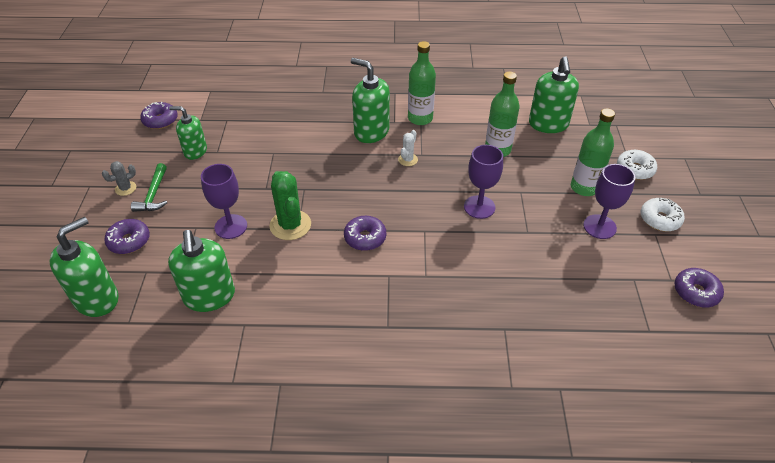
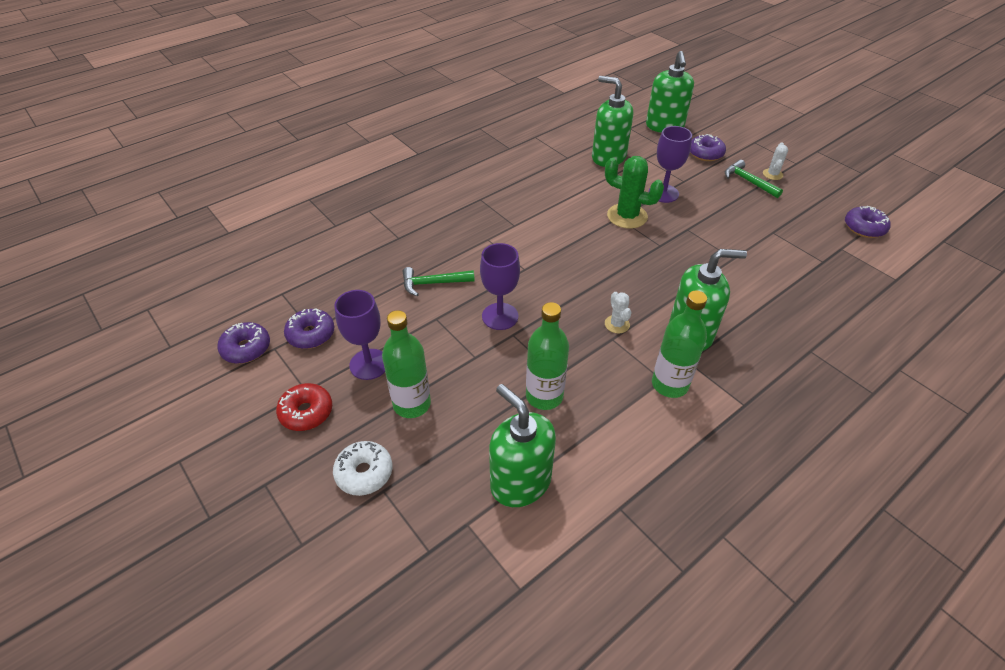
camera: 140 degrees right, 0 degrees up
(125, 188) = (772, 174): grey cactus -> white cactus
(195, 151) = (787, 222): green soap dispenser -> none
(365, 238) = (562, 238): purple donut -> purple donut (311, 334)
(508, 261) = (433, 283): none -> green hammer
(660, 219) = (306, 412): white donut -> red donut

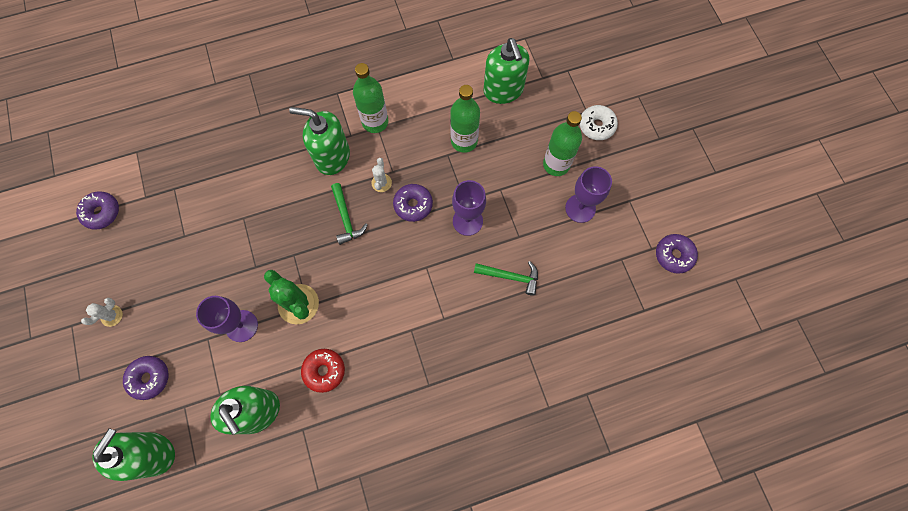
camera: 160 degrees left, 25 degrees up
(306, 412) = (630, 181): red donut -> red donut (324, 371)
(311, 334) = (622, 253): purple donut -> purple donut (413, 205)
(748, 181) = (145, 314): green hammer -> green hammer (346, 218)

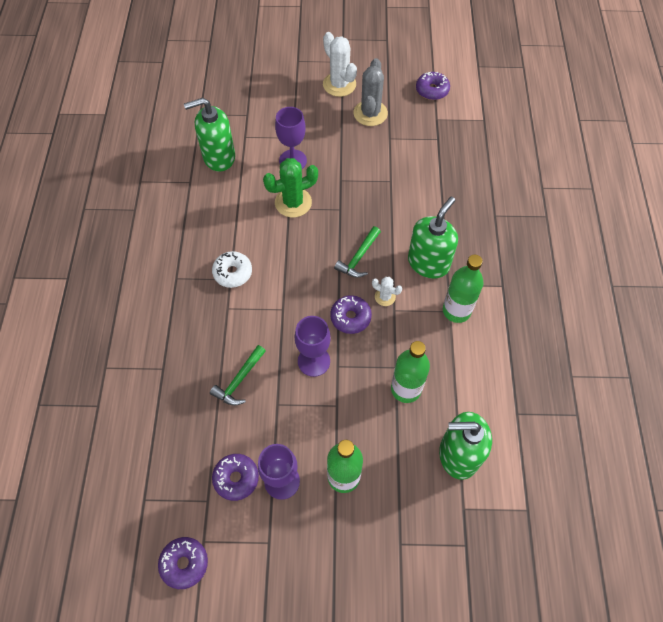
camera: 110 degrees right, 10 degrees down
(112, 316) = (339, 84): white cactus -> white cactus, size x1.89
(149, 378) = (279, 99): purple donut -> purple donut (236, 478)
(151, 267) = (370, 113): none -> grey cactus
(153, 453) = (223, 92): green soap dispenser -> none
(324, 371) = (227, 207): red donut -> none
(346, 218) = (358, 258): green hammer -> green hammer turned 60 degrees counterclockwise
(596, 126) = (377, 547): white donut -> white donut (233, 273)

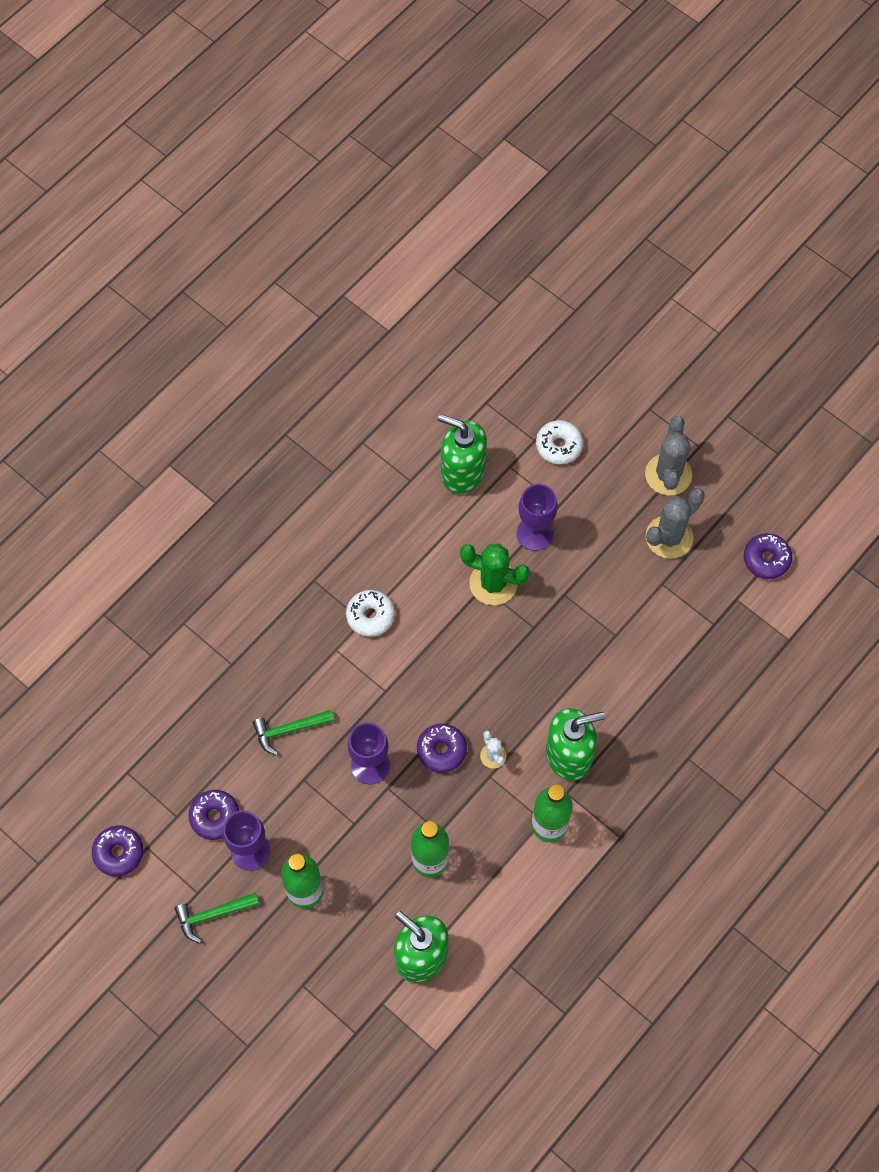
camera: 40 degrees right, 5 degrees up
(264, 109) = (558, 446): none -> white donut
(339, 84) = (668, 474): white cactus -> grey cactus
(358, 258) = (505, 695): green hammer -> green hammer (212, 915)

